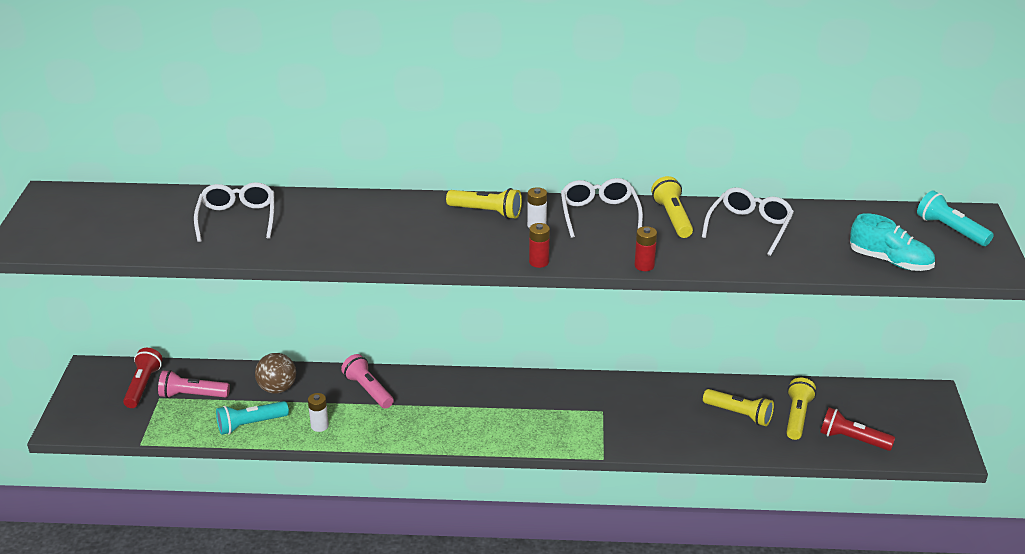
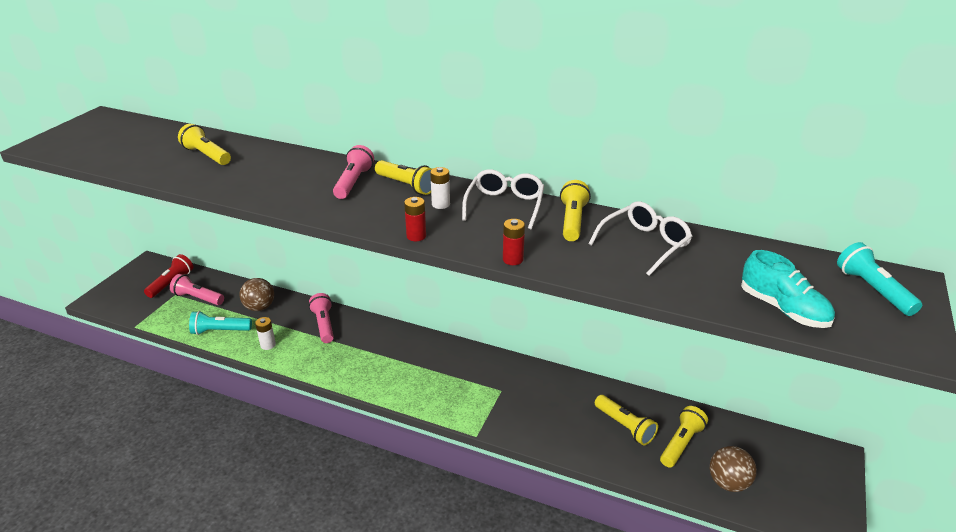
camera: 20 degrees right, 0 degrees up
(237, 219) = (207, 155): white glasses -> yellow flashlight
(429, 219) = (353, 182): none -> pink flashlight
(852, 439) = (728, 483): red flashlight -> brown ball

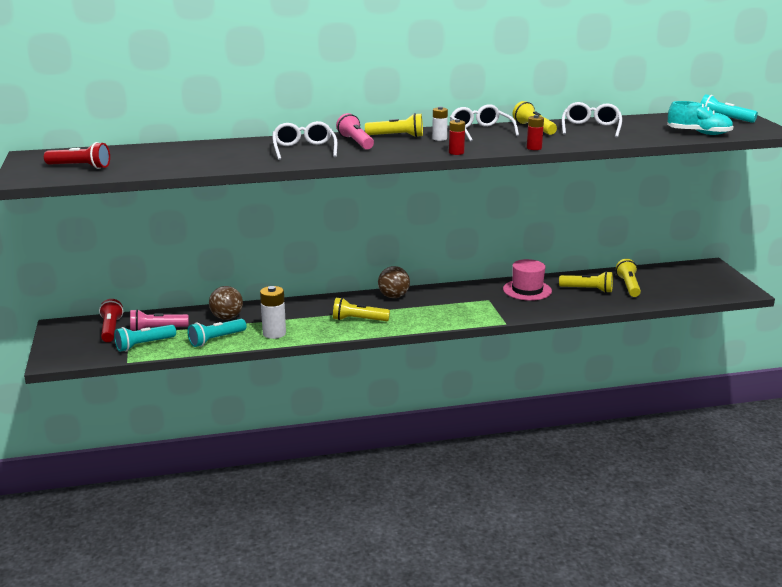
camera: 35 degrees left, 10 degrees down
(98, 143) = (80, 167): none -> red flashlight
(168, 312) = (144, 345): none -> turquoise flashlight
(207, 155) = (203, 153): yellow flashlight -> yellow flashlight (358, 320)
(268, 345) = (274, 333): white battery -> white battery, size x1.59
(291, 178) = (304, 149): none -> white glasses
(324, 325) = (301, 310): pink flashlight -> none
(557, 395) = (527, 290): none -> pink hat
(728, 483) = (674, 292): brown ball -> brown ball (393, 296)

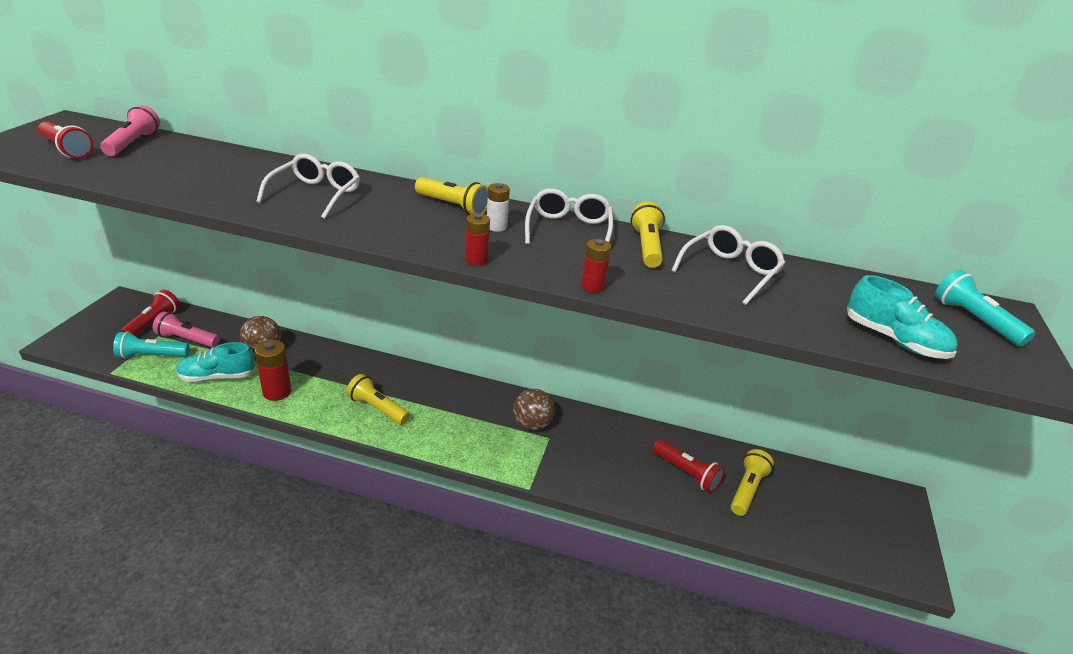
camera: 25 degrees right, 10 degrees up
(216, 339) = (217, 376): turquoise flashlight -> turquoise shoe
(274, 333) = (277, 392): white battery -> red battery
(356, 142) = (390, 201): pink flashlight -> pink flashlight (133, 143)
(393, 296) = (451, 388): brown ball -> brown ball (532, 424)
(527, 290) = (609, 441): pink hat -> none
(587, 290) = (686, 473): yellow flashlight -> red flashlight

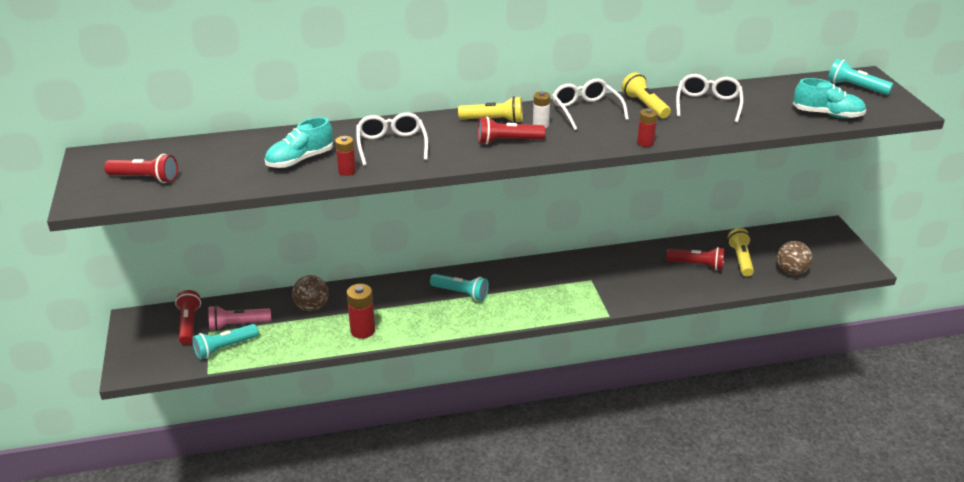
camera: 25 degrees left, 0 degrees up
(133, 143) = (186, 155): pink flashlight -> none
(217, 376) = (301, 340): turquoise shoe -> turquoise shoe (300, 160)
(377, 408) = (452, 310): yellow flashlight -> none
(405, 394) = (461, 293): none -> turquoise flashlight
(436, 230) = (508, 141): none -> red flashlight
(476, 260) = (559, 151): red battery -> red battery (347, 171)
(532, 424) = (571, 276): brown ball -> brown ball (791, 271)

